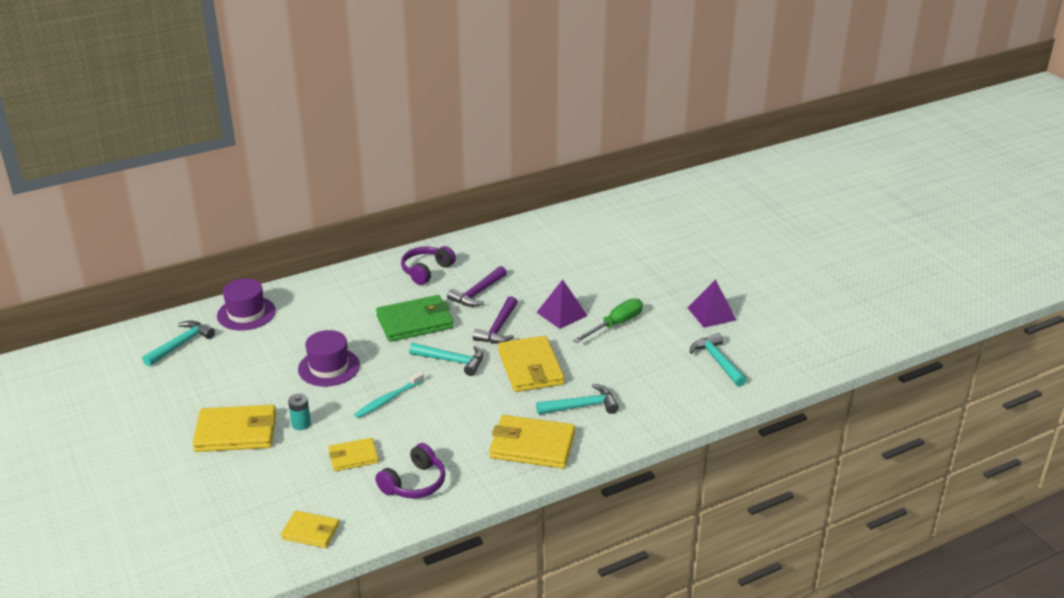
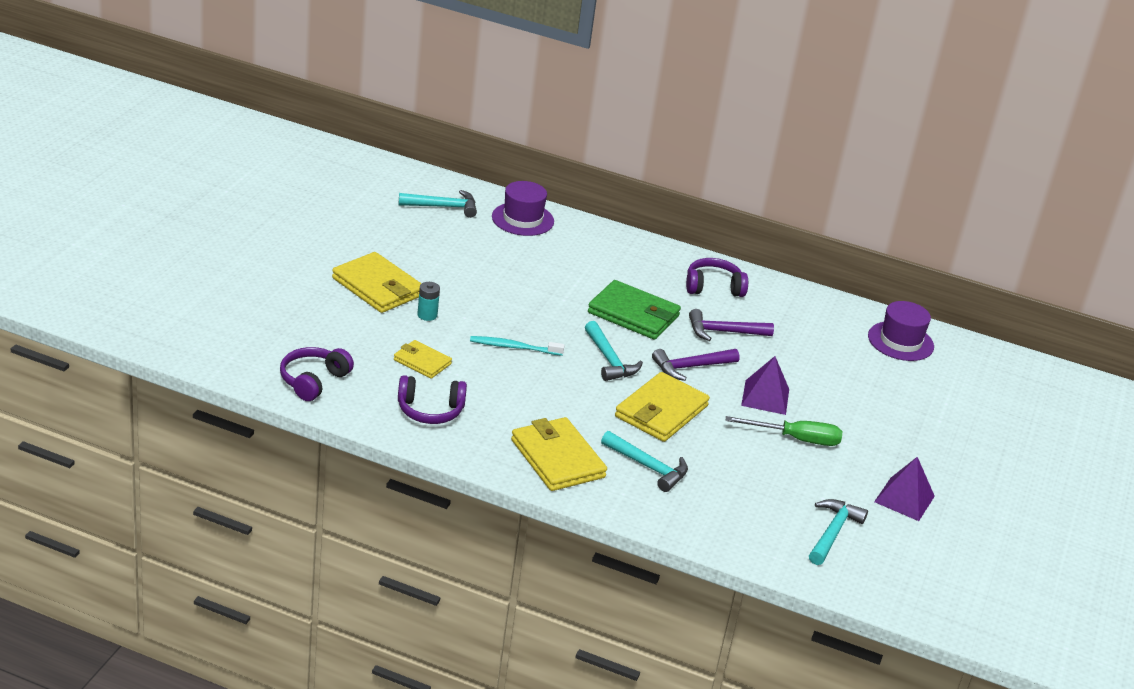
camera: 45 degrees right, 0 degrees up
(310, 532) = (313, 381): yellow wallet -> purple headphones
(329, 367) = (513, 295): purple hat -> purple hat (900, 341)

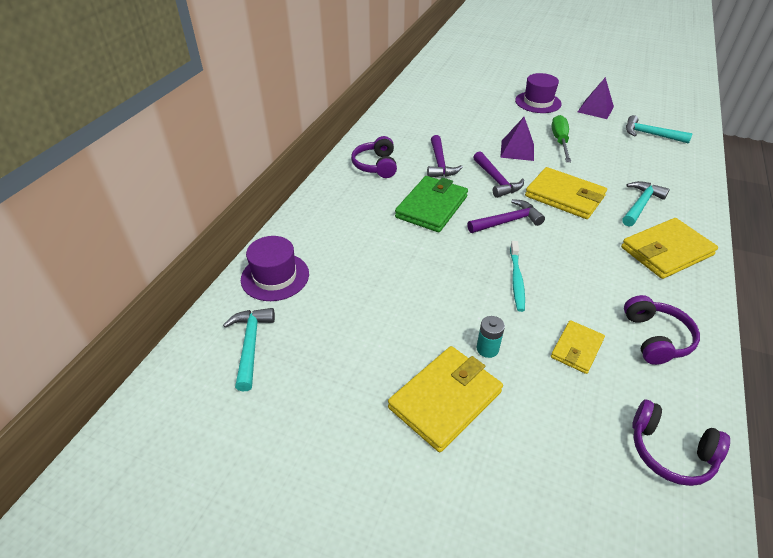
camera: 85 degrees left, 10 degrees up
(609, 360) = (507, 221): turquoise hammer -> purple hammer
(900, 341) = (422, 97): purple hat -> purple hat (538, 102)

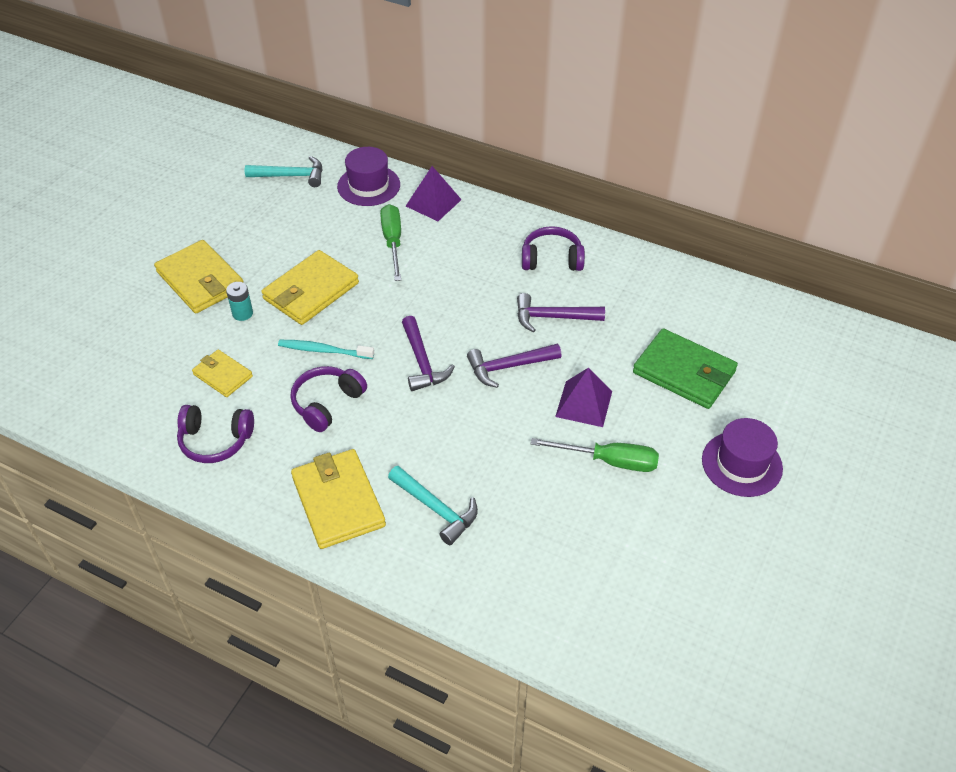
camera: 95 degrees right, 5 degrees up
(363, 251) = (393, 242): none -> green screwdriver
(432, 207) = (460, 300): green wallet -> green wallet (684, 372)
(564, 196) = (465, 429): yellow wallet -> yellow wallet (311, 291)
(595, 109) = (721, 543): purple pyramid -> purple pyramid (433, 203)
(650, 134) = (631, 597): turquoise hammer -> none
(670, 451) = (102, 407): purple headphones -> purple headphones (327, 403)

